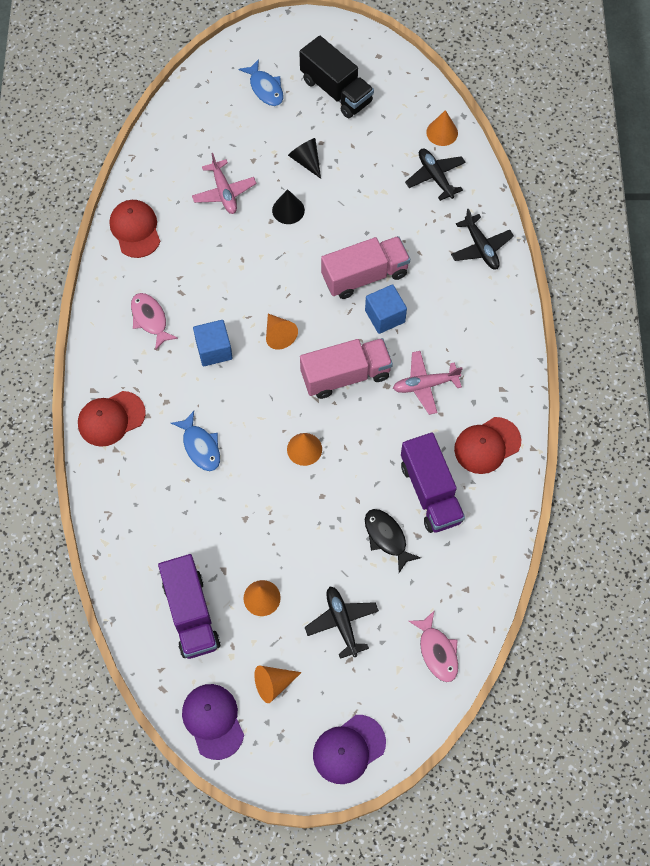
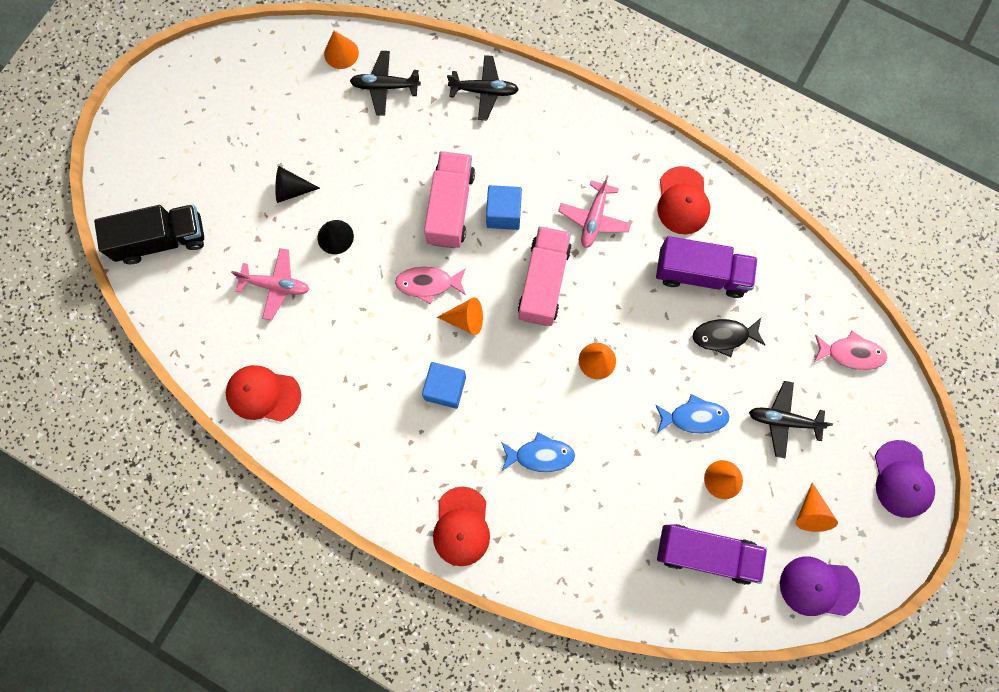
camera: 60 degrees left, 10 degrees up
(150, 319) = (374, 432): pink fish -> pink fish (428, 284)
(265, 88) = (182, 182): blue fish -> blue fish (694, 417)
(336, 91) = (230, 119): black truck -> black truck (162, 240)

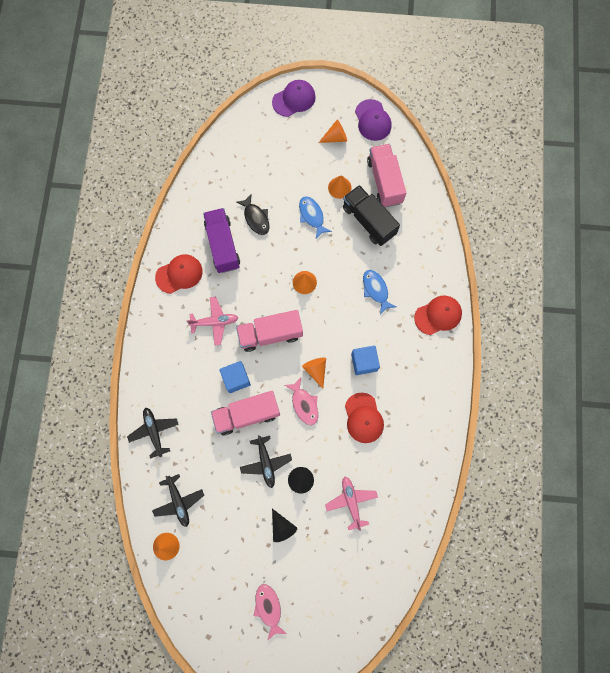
camera: 115 degrees left, 0 degrees up
(162, 240) = (357, 598): black truck -> black truck (368, 221)
(263, 394) = (422, 472): red cap -> red cap (363, 418)
(705, 553) = (384, 181): purple truck -> pink truck
(783, 420) = (290, 169): black plane -> black plane (266, 462)
(851, 353) = (234, 147): pink fish -> pink fish (268, 608)

